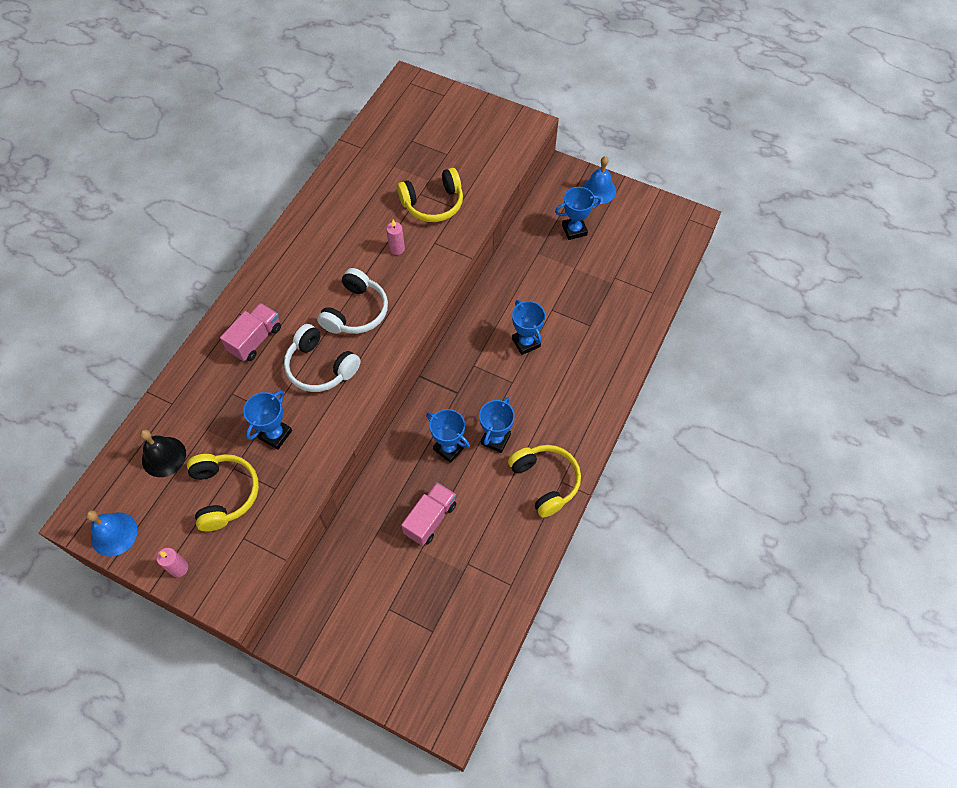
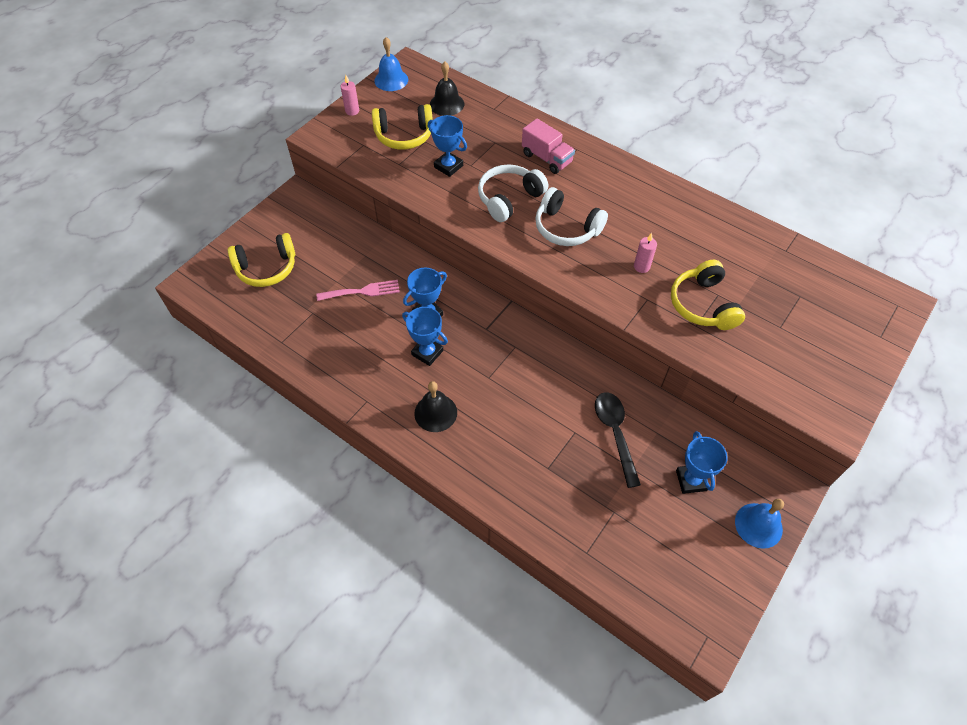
camera: 100 degrees right, 5 degrees down
(430, 519) = (362, 291): pink truck -> pink fork
(526, 342) = (535, 398): blue trophy -> none
(545, 481) = (371, 387): yellow headphones -> yellow headphones (267, 268)
(546, 281) = (615, 434): none -> black spoon
(559, 419) = (435, 413): none -> black bell

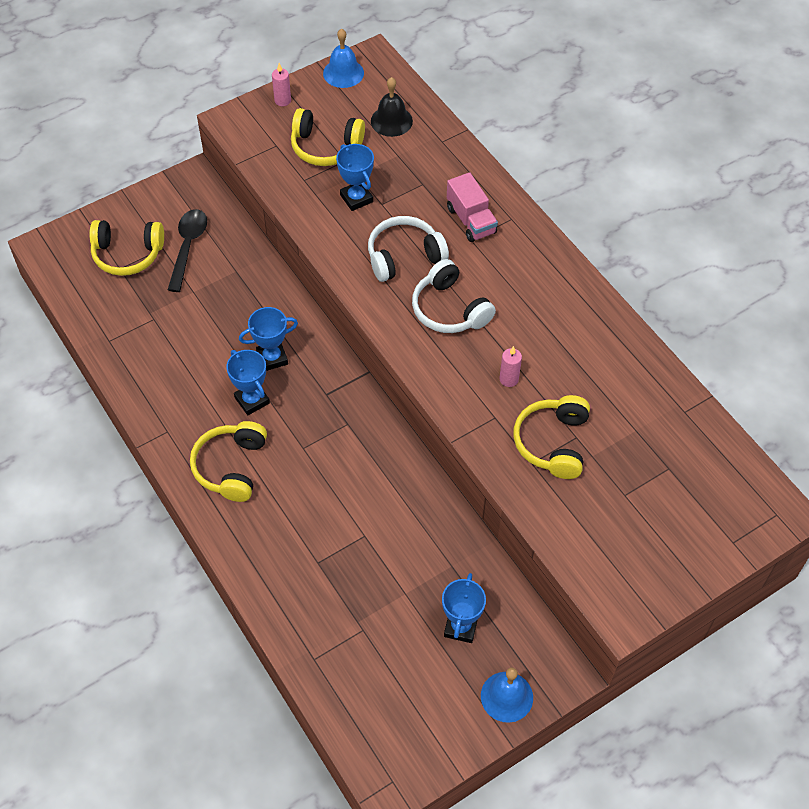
camera: 20 degrees right, 0 degrees up
(362, 291) = (215, 311): pink fork -> none
(435, 413) = (231, 467): black bell -> yellow headphones
(615, 434) = (406, 552): black spoon -> black spoon (188, 247)

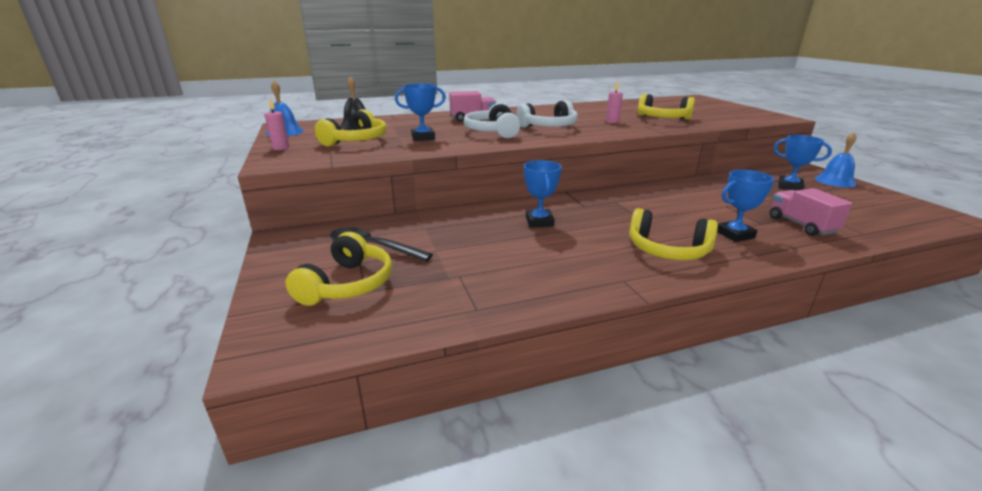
camera: 75 degrees left, 30 degrees down
(252, 400) = (587, 234): blue trophy -> blue trophy (735, 234)
(323, 602) = (801, 225): none -> pink truck

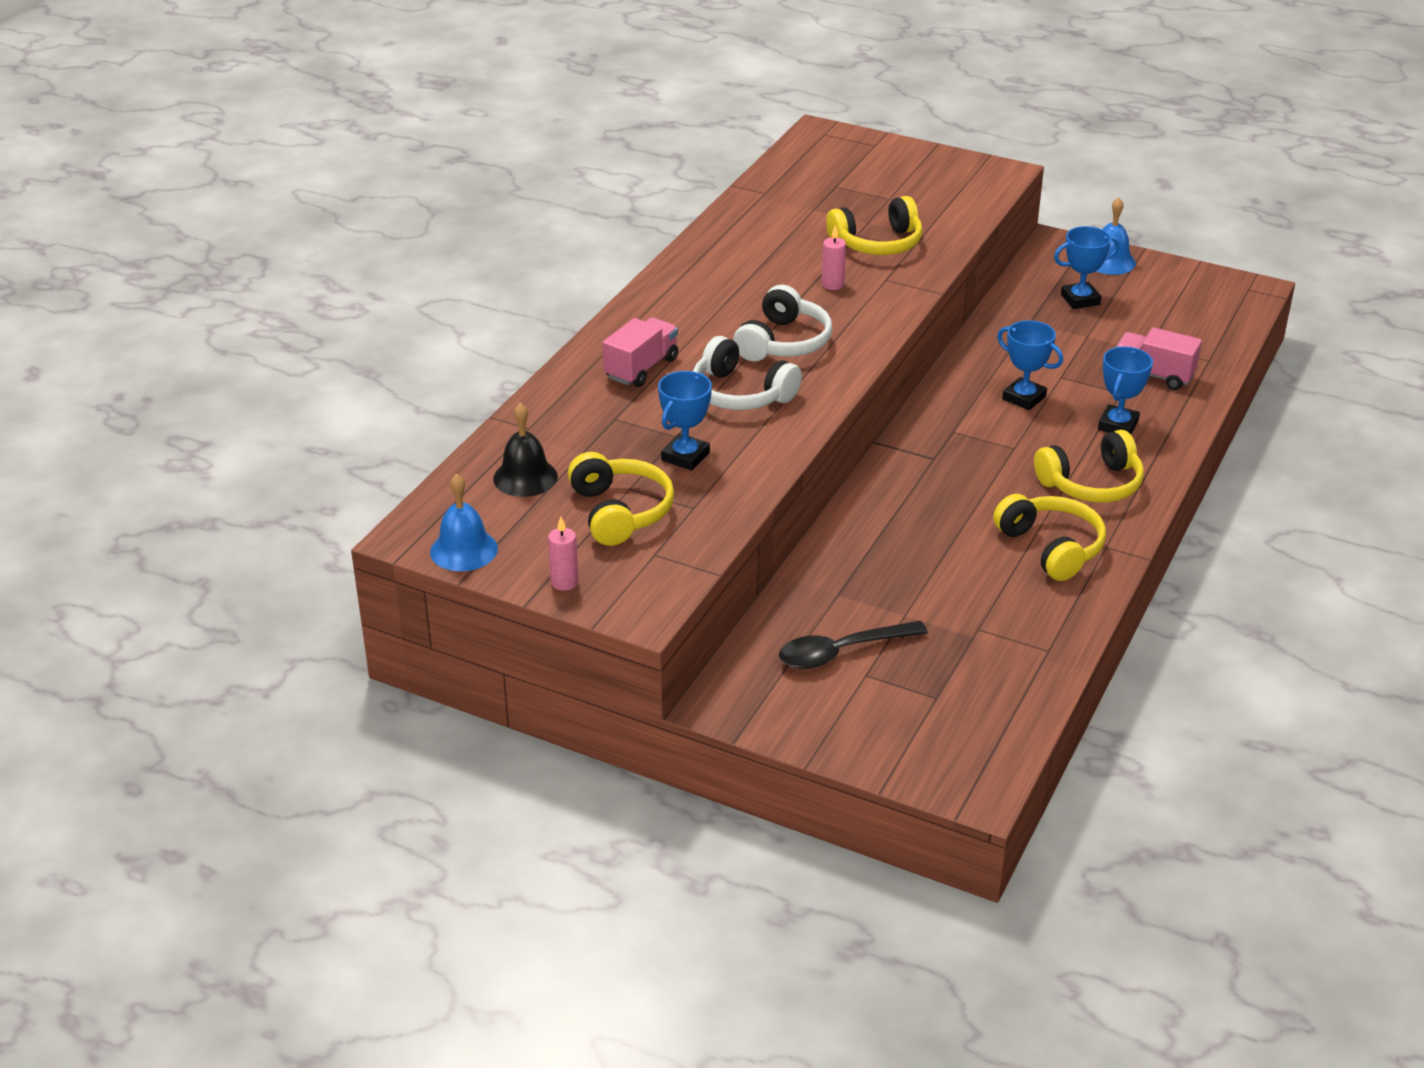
camera: 45 degrees left, 10 degrees up
(347, 284) = (908, 701): yellow headphones -> yellow headphones (1051, 547)
(539, 222) = (930, 513): blue trophy -> blue trophy (1024, 398)

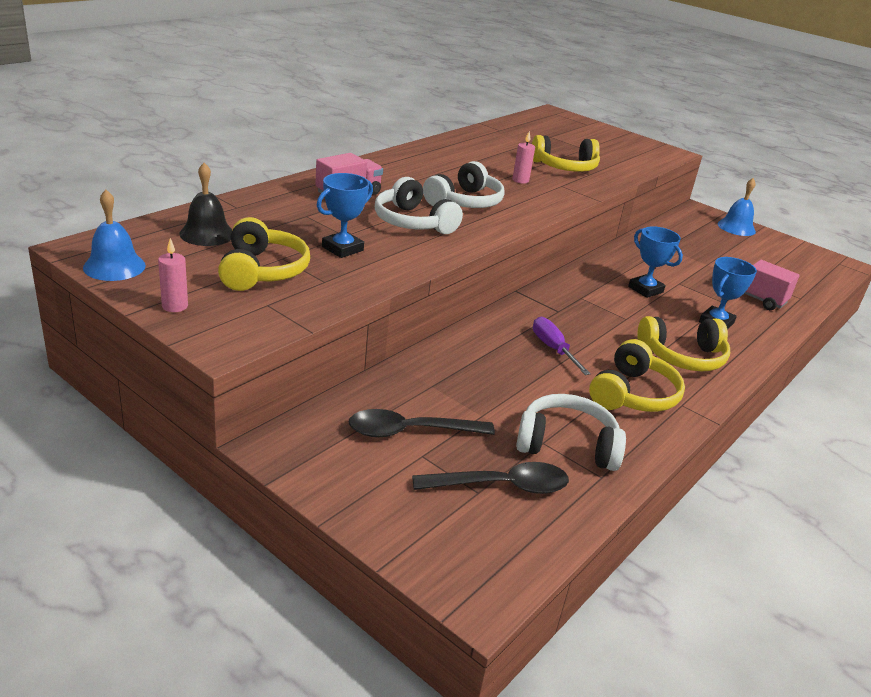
camera: 10 degrees right, 5 degrees down
(946, 512) = (552, 348): none -> purple screwdriver
(955, 685) = (500, 486): none -> black spoon
(1003, 625) = (567, 445): none -> white headphones
(1051, 547) = (633, 394): yellow headphones -> yellow headphones turned 45 degrees clockwise
(1080, 299) = (708, 243): blue trophy -> none

